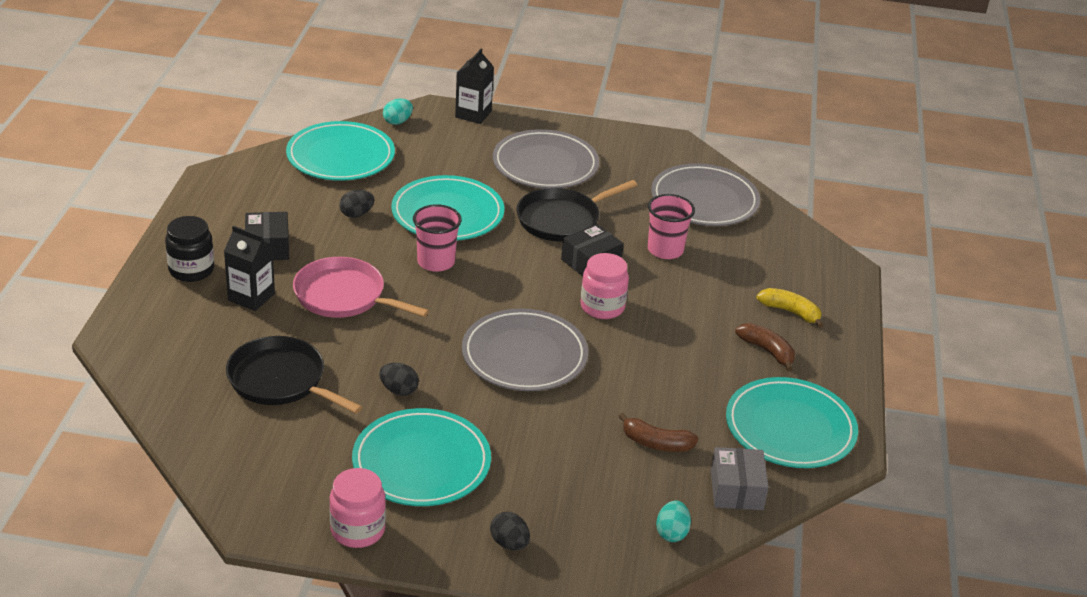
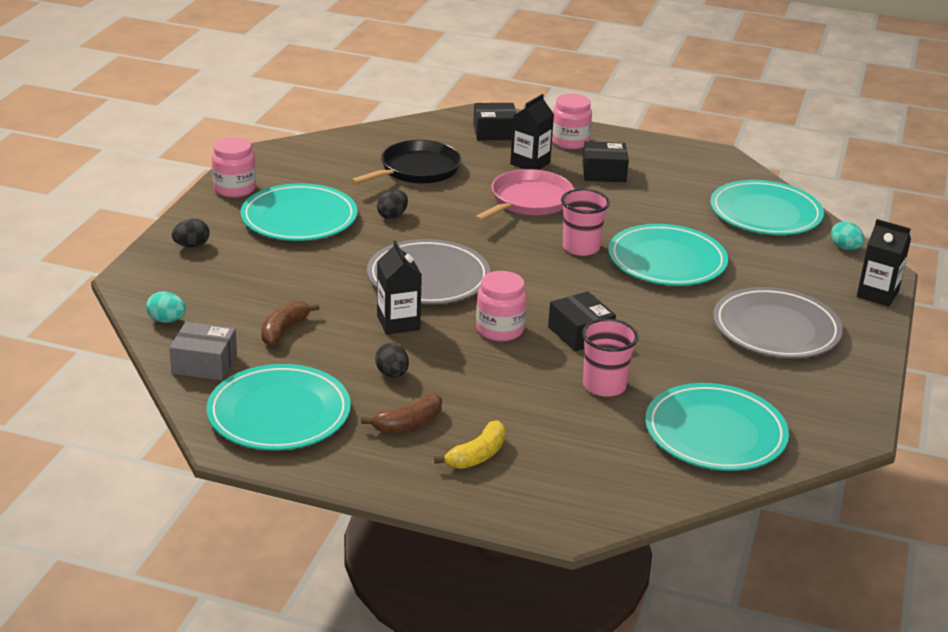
camera: 100 degrees right, 5 degrees down
(168, 325) = (494, 132): none -> black box
(191, 270) = (569, 142): black jar -> pink jar
(356, 214) = (661, 215): black egg -> black egg (392, 374)
(562, 220) = (661, 326): black pan -> none
(614, 369) = (398, 323): none -> black carton
(704, 200) = (715, 433): grey plate -> turquoise plate

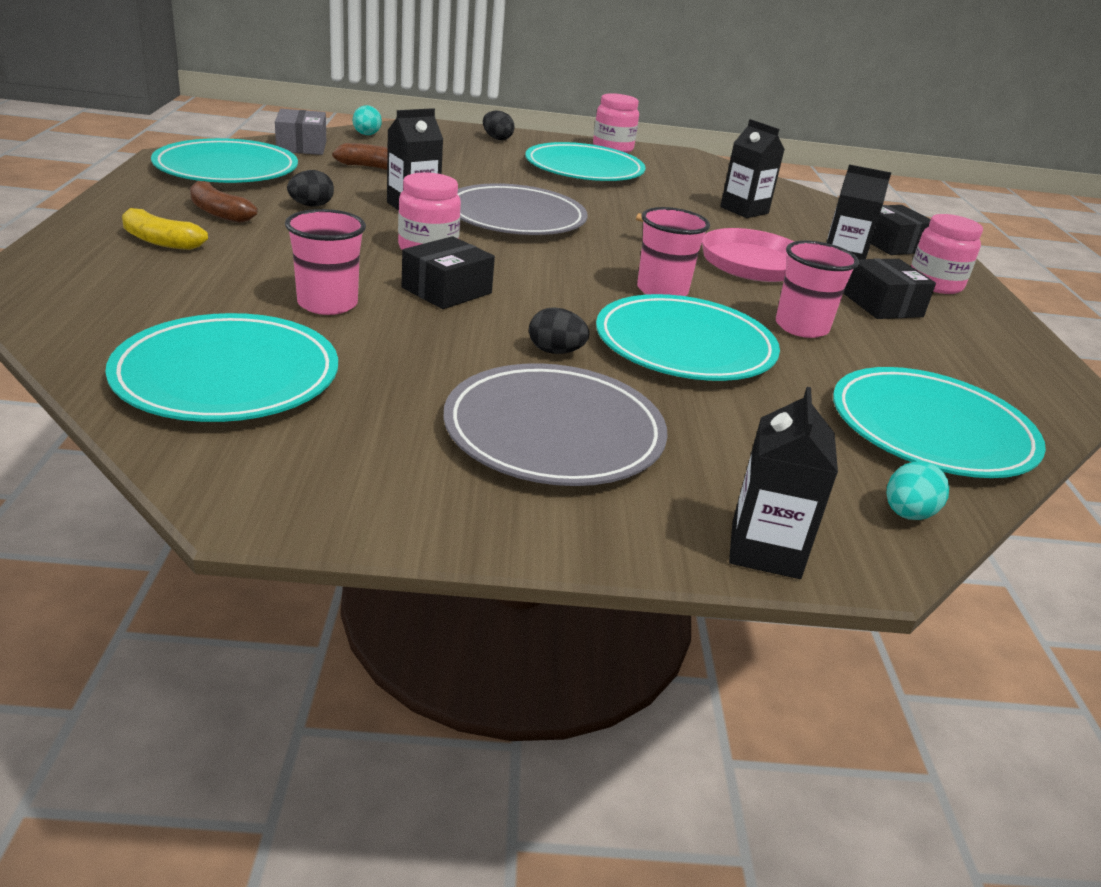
camera: 70 degrees right, 0 degrees up
(392, 216) = (631, 202): black egg -> black egg (555, 352)
(417, 170) = (744, 210): black pan -> black carton
(639, 212) = (801, 327): none -> pink cup

